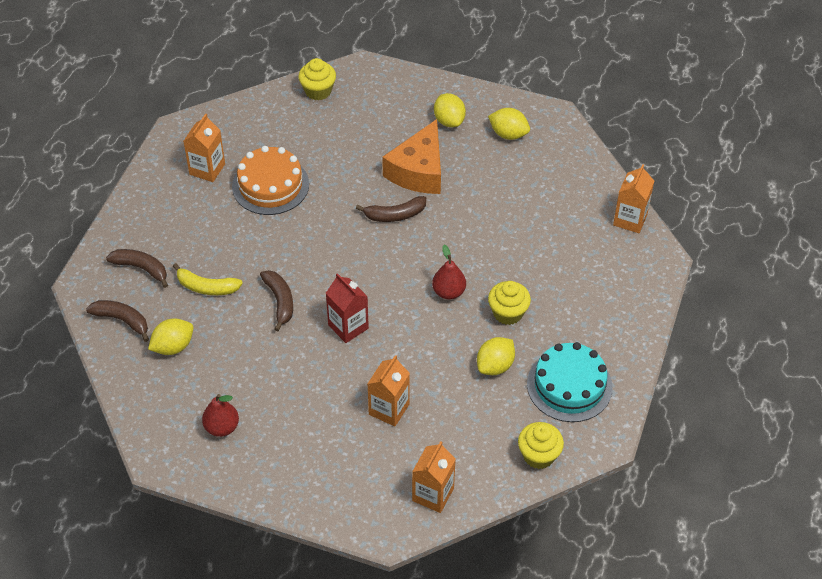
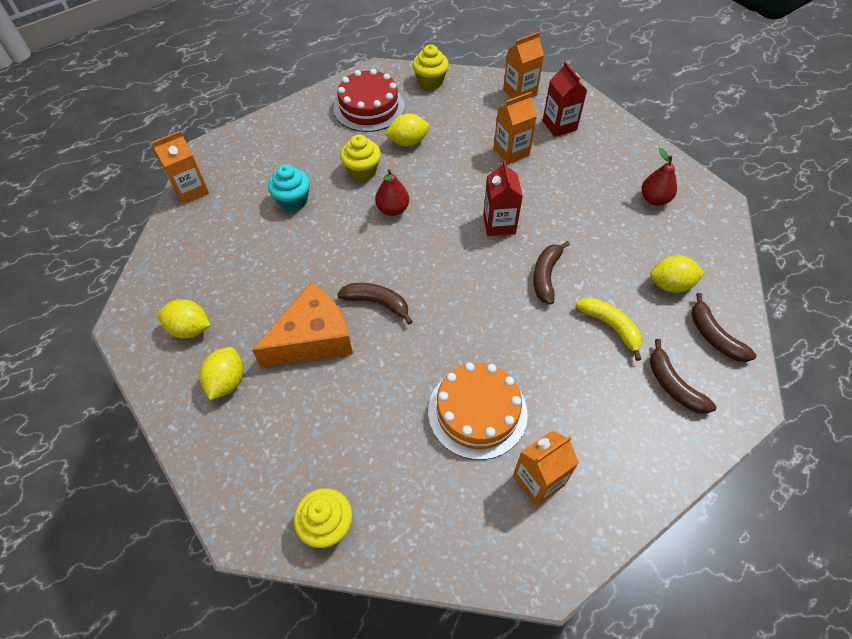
camera: 145 degrees left, 5 degrees up
(362, 470) = (559, 125): none -> red carton
(508, 134) = (190, 329): yellow lemon -> yellow lemon turned 45 degrees counterclockwise
(538, 255) = (293, 201): none -> turquoise cupcake
(569, 385) = (369, 107): turquoise cake -> red cake

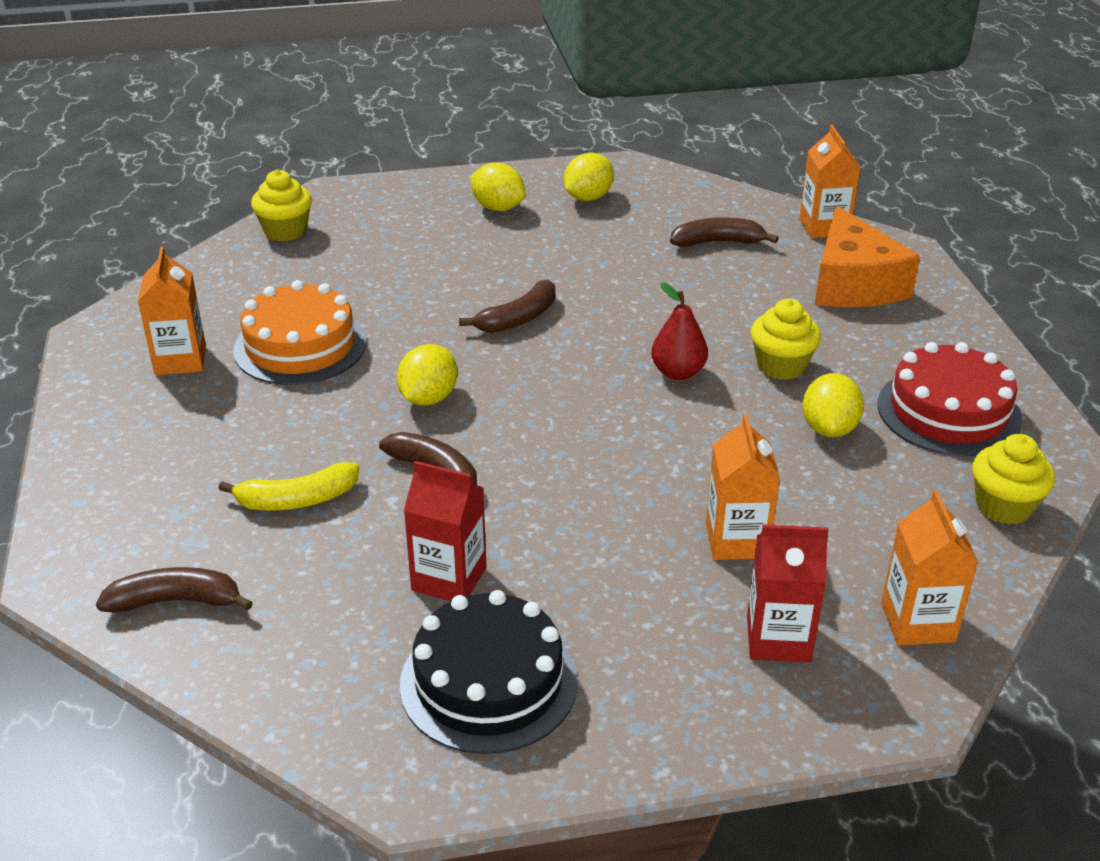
camera: 115 degrees right, 20 degrees down
(293, 201) = (753, 295): turquoise cupcake -> none
(313, 338) = (506, 265): orange cheese -> orange cheese (853, 283)
(499, 224) = (573, 464): red carton -> red carton (449, 579)
(654, 199) = (488, 682): red pear -> black cake
(670, 284) = (302, 601): yellow lemon -> yellow lemon (428, 398)
(673, 385) = (159, 517): brown banana -> brown banana (718, 242)

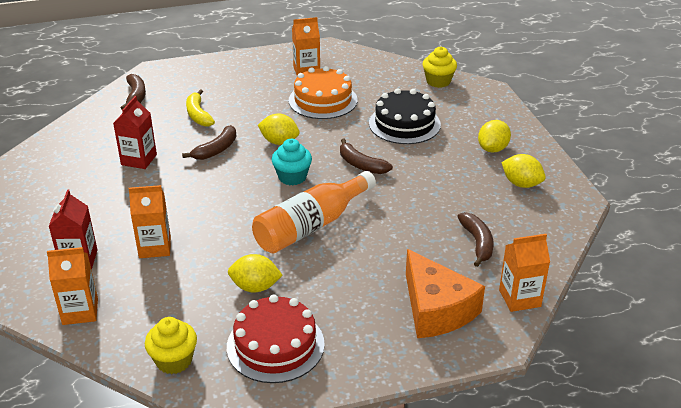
camera: 85 degrees right, 0 degrees up
(488, 682) = (71, 175): black cake -> black cake (404, 124)
(542, 387) = (292, 177): none -> turquoise cupcake
(678, 372) = (311, 226): red pear -> orange bottle
(781, 366) = (323, 269): yellow cupcake -> none
(853, 283) = (436, 309): orange cheese -> orange cheese turned 105 degrees counterclockwise

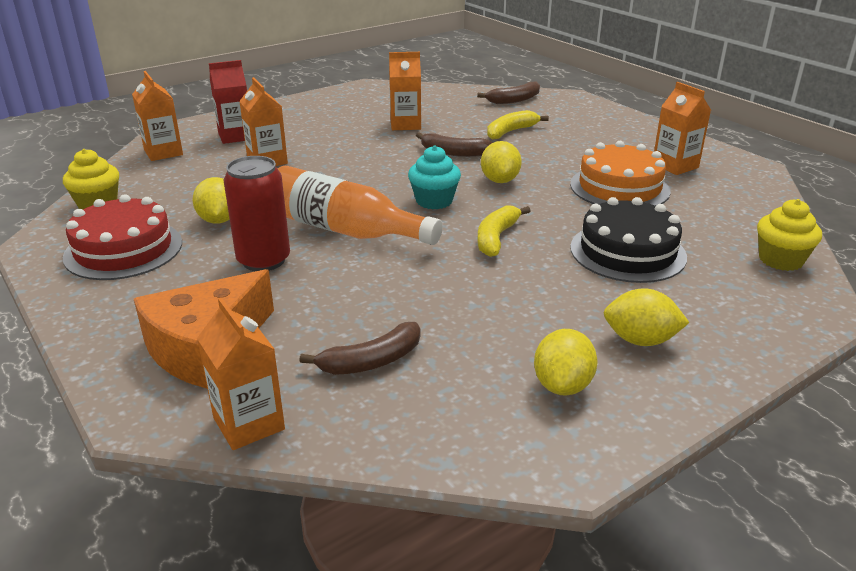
camera: 70 degrees right, 5 degrees down
(139, 160) = (405, 124): red carton -> orange carton
(335, 270) = (263, 260): none -> red can
(361, 165) = (496, 238): brown banana -> yellow banana

